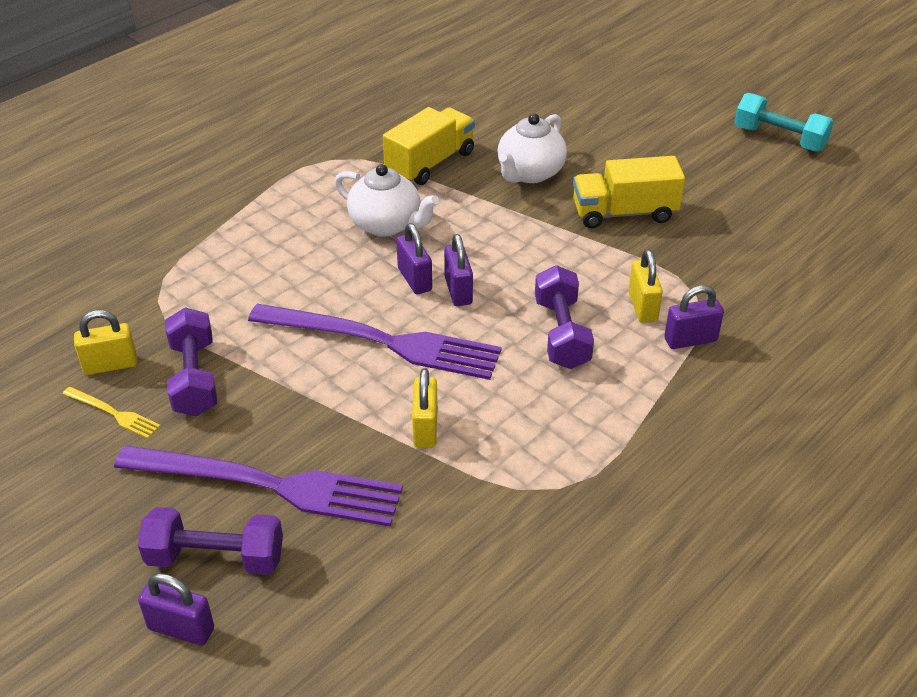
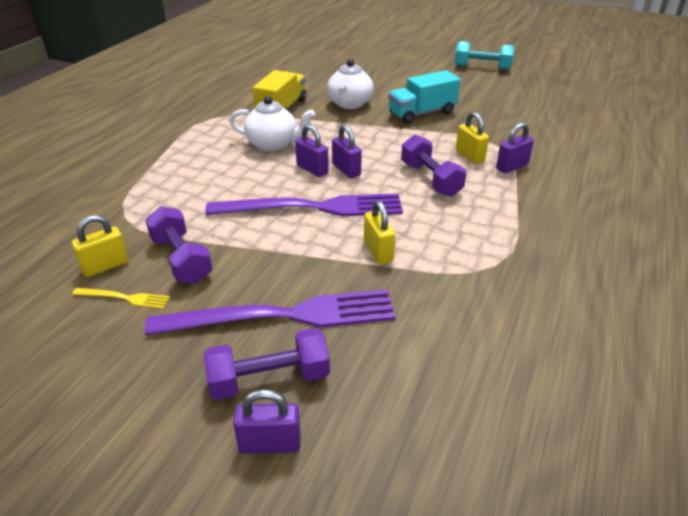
camera: 20 degrees left, 5 degrees down
(624, 213) = (422, 113): yellow truck -> turquoise truck

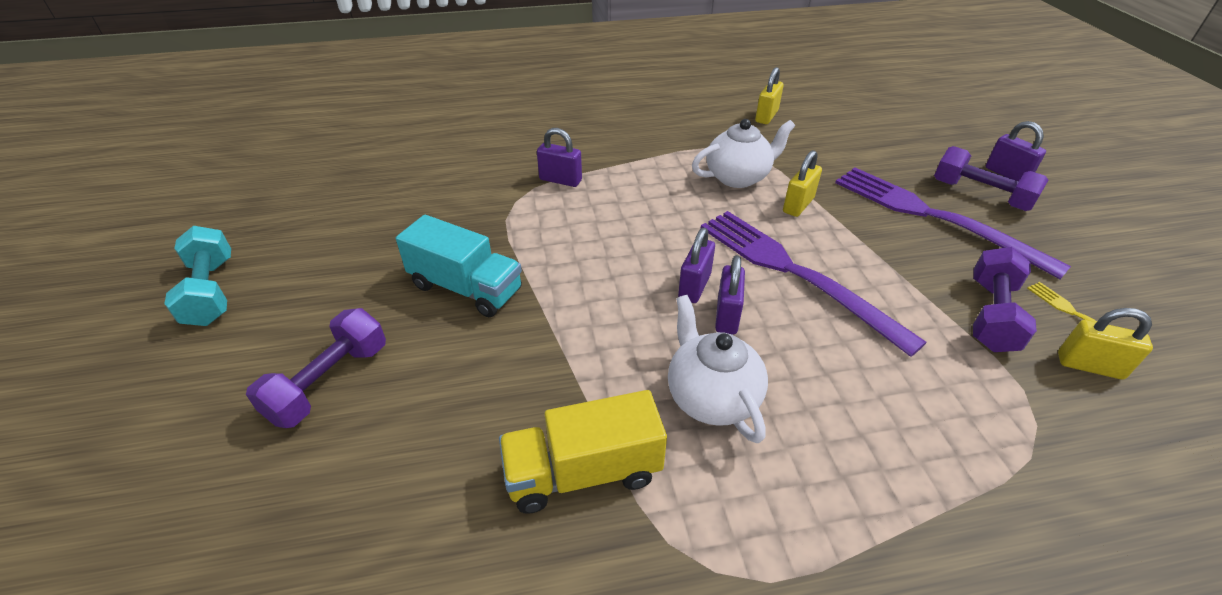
camera: 125 degrees left, 5 degrees up
(349, 104) = (488, 385): white teapot -> white teapot (738, 177)
(430, 179) = (643, 219): purple dumbbell -> purple dumbbell (329, 382)
(469, 156) = (562, 211): yellow padlock -> yellow padlock (766, 116)

